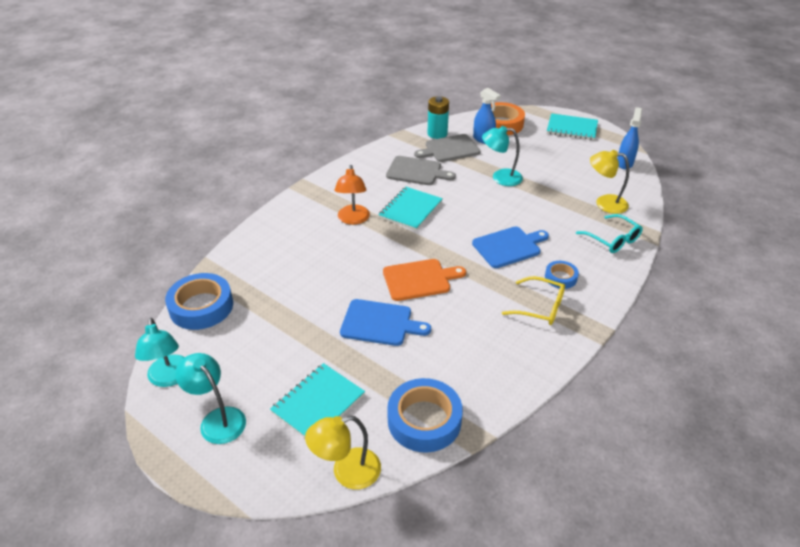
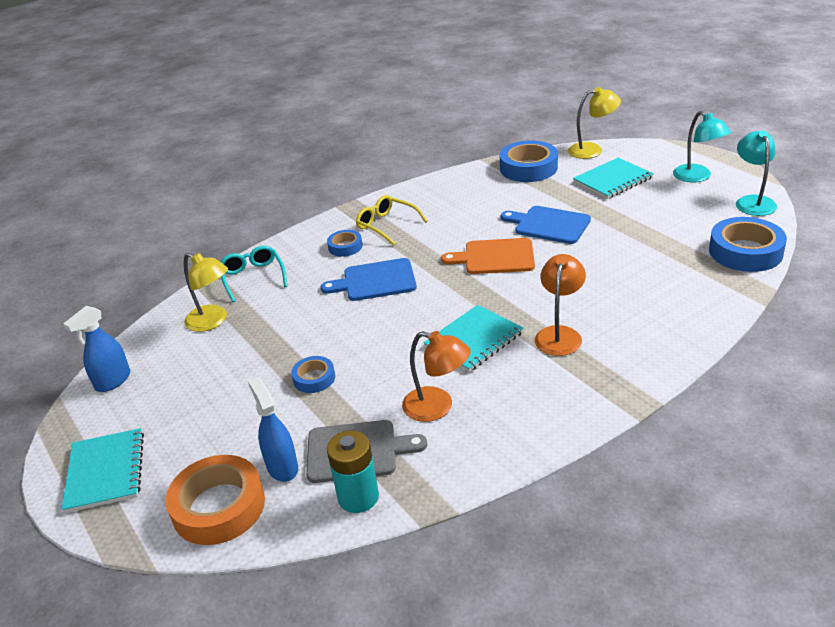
camera: 160 degrees left, 5 degrees down
(416, 171) = (437, 407): grey cutting board -> orange lamp
(500, 177) = (314, 378): turquoise lamp -> blue tape
(572, 128) = (105, 472): turquoise notebook -> turquoise notebook turned 45 degrees clockwise

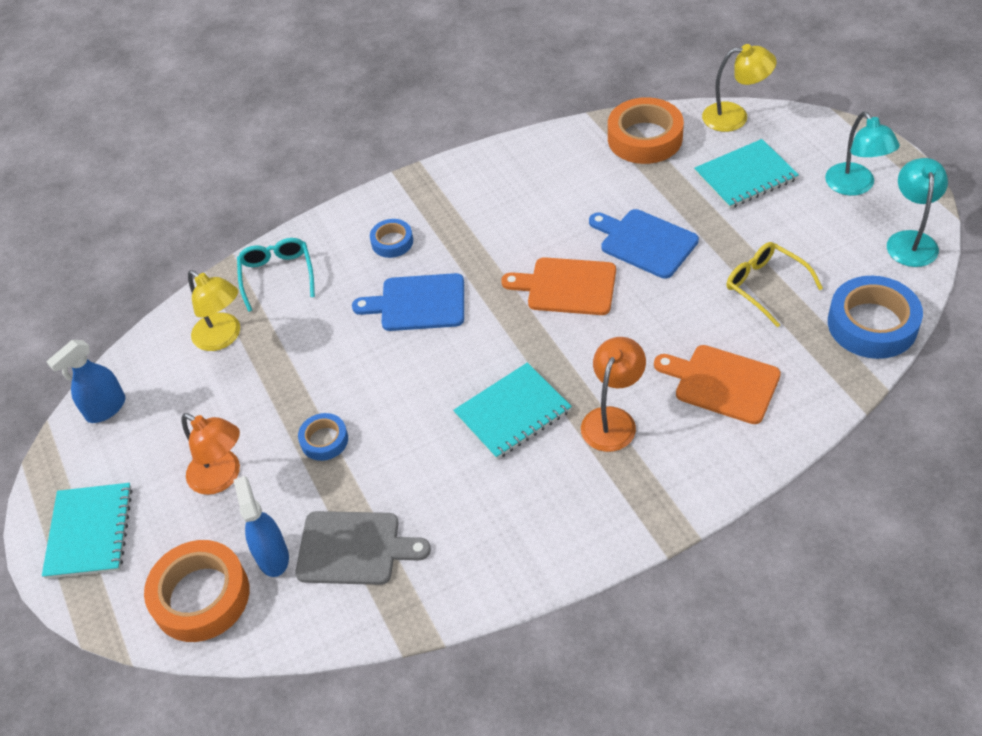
camera: 10 degrees right, 15 degrees up
(358, 497) = (345, 608): turquoise battery -> none
(387, 225) = (448, 213): yellow glasses -> yellow glasses (765, 286)
(437, 407) = (451, 503): orange lamp -> orange lamp (222, 477)
(528, 168) = (645, 138): blue tape -> orange tape
(641, 300) = (722, 383): none -> orange cutting board

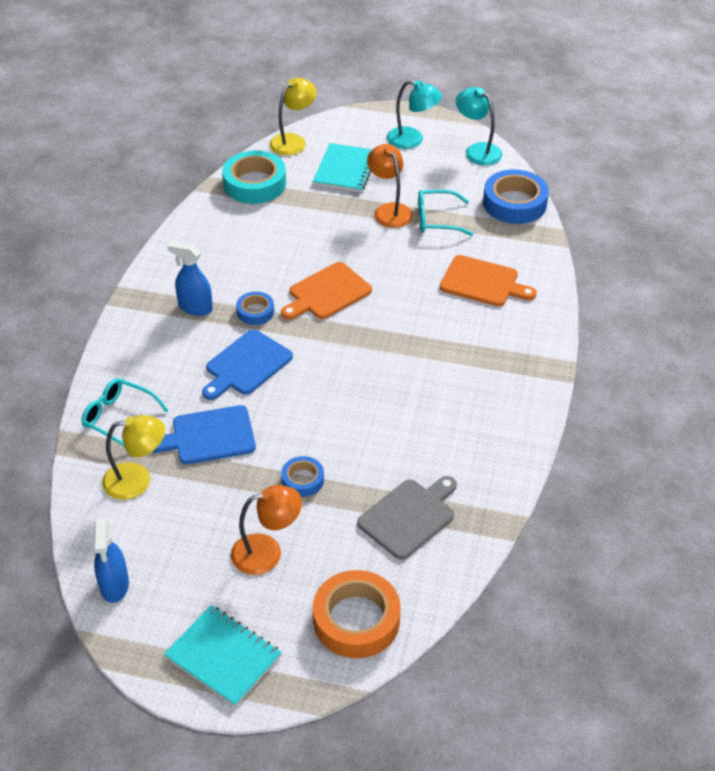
camera: 55 degrees left, 5 degrees down
(272, 556) = (367, 562): blue spray bottle -> blue spray bottle (195, 308)
(392, 242) = (173, 344): blue tape -> blue tape (255, 312)
(512, 412) = (394, 379): turquoise notebook -> none
(612, 419) = (453, 341): orange lamp -> orange lamp (389, 210)
(645, 138) = (254, 183): orange tape -> turquoise tape
(645, 242) = (338, 240): blue cutting board -> blue cutting board (209, 436)
(722, 383) = (483, 282): orange cutting board -> orange cutting board turned 135 degrees counterclockwise
(765, 286) = (437, 219): yellow glasses -> turquoise glasses

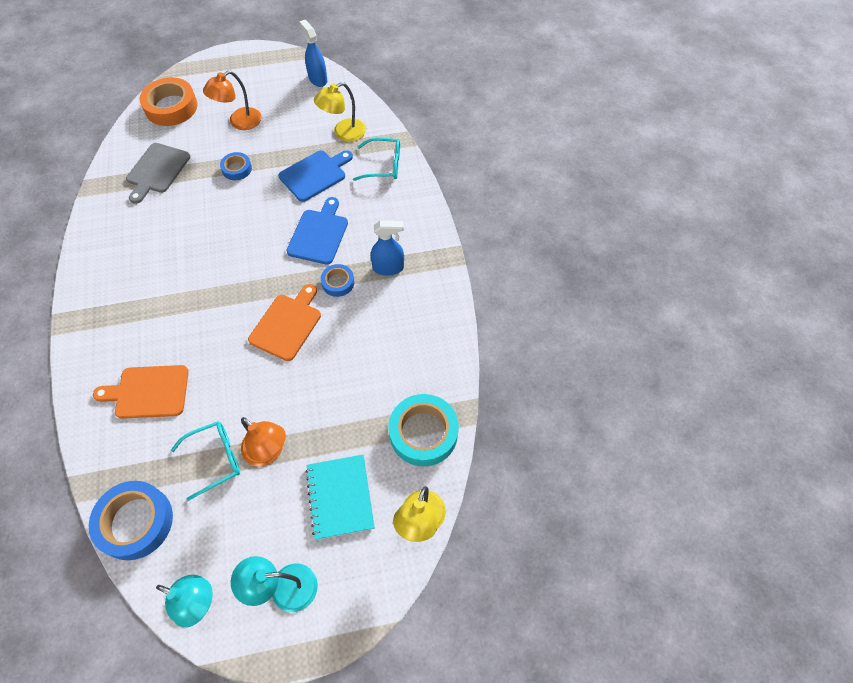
camera: 155 degrees right, 15 degrees up
(223, 657) = (238, 69): turquoise notebook -> none

